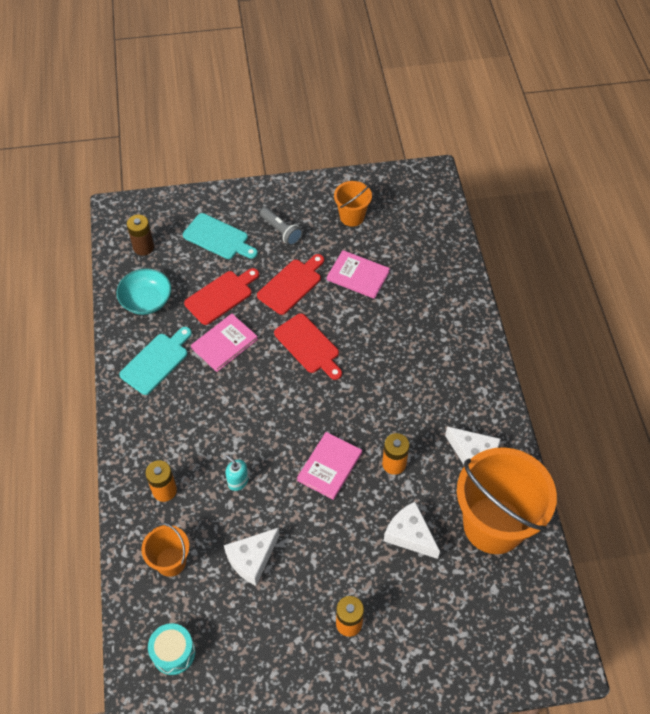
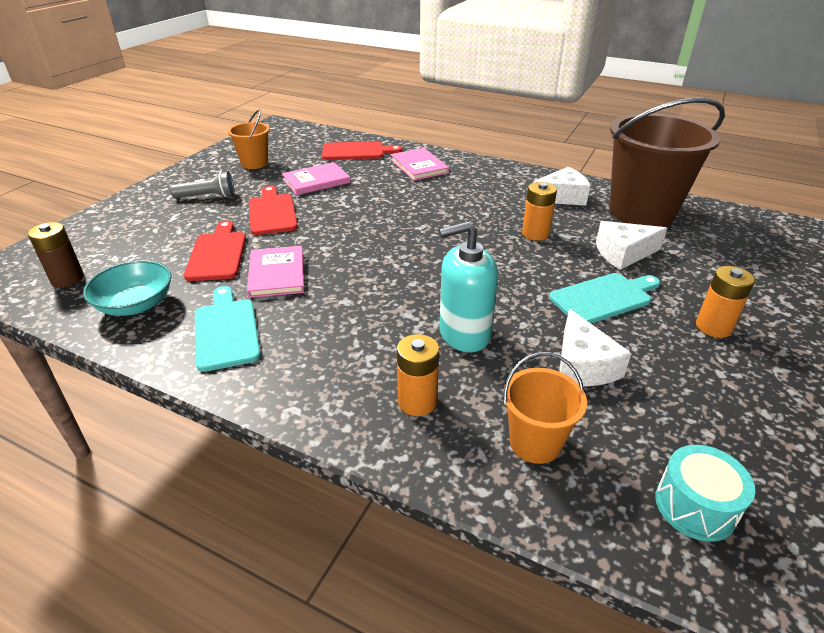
camera: 55 degrees left, 20 degrees down
(218, 238) = (150, 230): turquoise cutting board -> turquoise cutting board (604, 298)
(238, 481) = (464, 334): turquoise soap dispenser -> turquoise soap dispenser, size x1.93
(308, 346) = (352, 228): red cutting board -> red cutting board (356, 151)
(329, 466) = (504, 268): pink book -> pink book (419, 166)
(493, 525) = (641, 212): orange bucket -> brown bucket

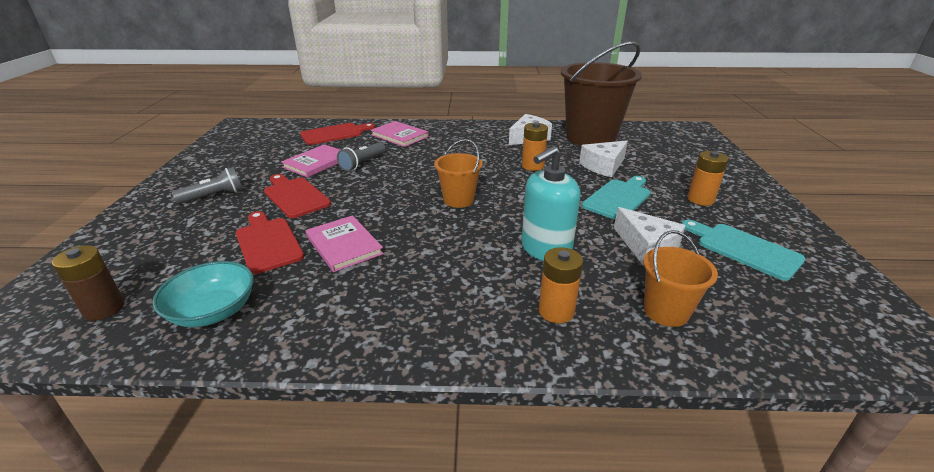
camera: 25 degrees left, 5 degrees down
(226, 330) = (335, 306): turquoise cutting board -> turquoise cutting board (743, 249)
(254, 163) = (241, 159): orange bucket -> orange bucket (458, 200)
(358, 191) = (362, 163): none -> grey flashlight
(695, 506) = (797, 317): turquoise drum -> none

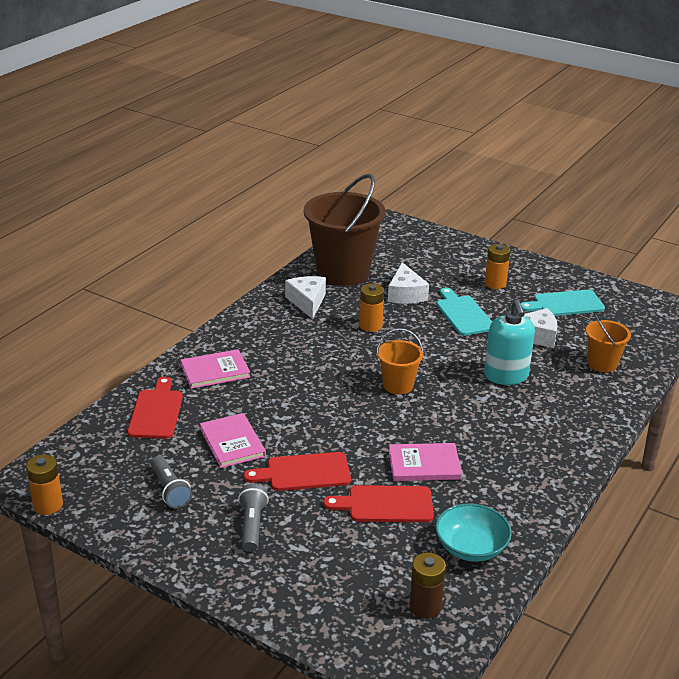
camera: 60 degrees left, 0 degrees up
(362, 163) = (266, 414): grey flashlight -> grey flashlight (170, 490)
(556, 311) = (575, 401): orange battery -> orange battery (48, 505)

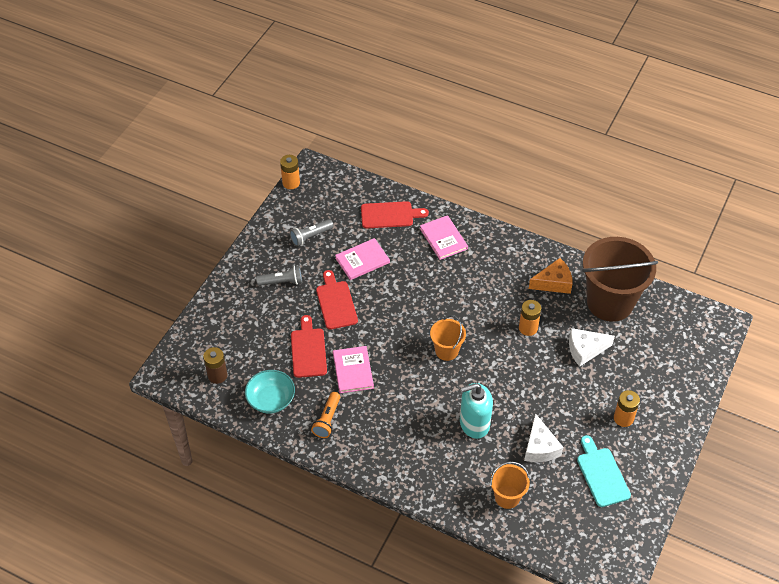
camera: 85 degrees right, 20 degrees up
(307, 302) = (553, 283): white cheese -> orange cheese
(463, 314) = (563, 393): turquoise cutting board -> none
(505, 493) = (327, 420): none -> orange flashlight

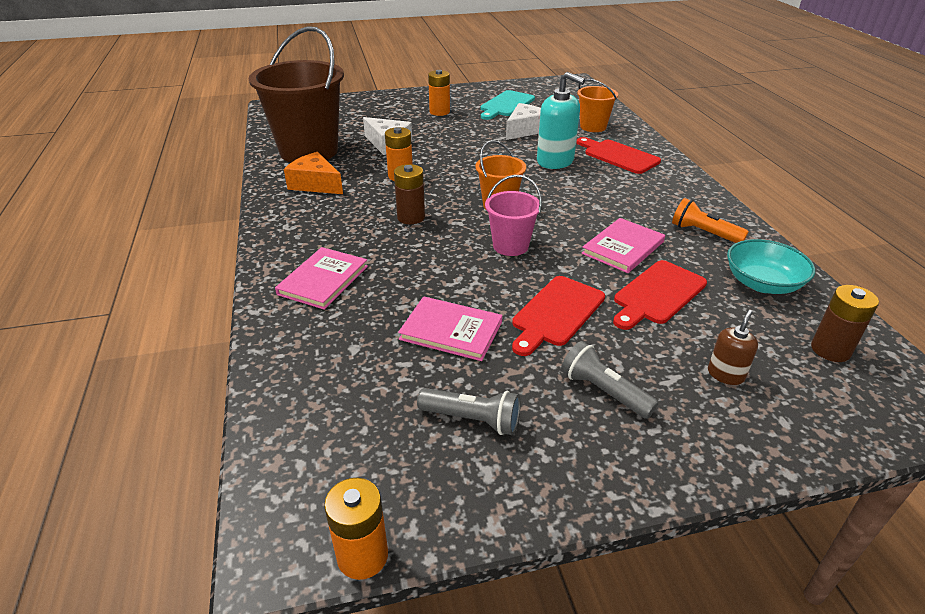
camera: 130 degrees left, 15 degrees down
(247, 326) = (725, 374): none -> brown soap dispenser
(327, 420) = (703, 233): orange flashlight -> orange flashlight turned 120 degrees counterclockwise
(390, 215) = (323, 353): red cutting board -> red cutting board (618, 156)
(402, 325) = (510, 246): none -> pink bucket
(471, 303) = (411, 217): none -> brown battery

